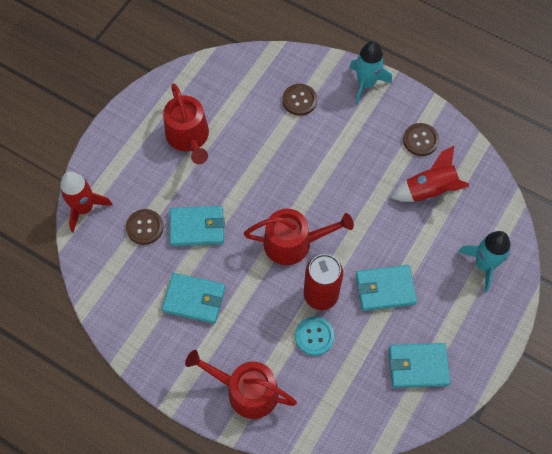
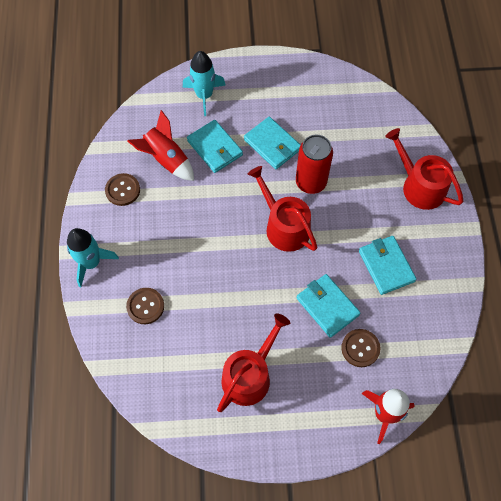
camera: 125 degrees left, 0 degrees up
(246, 391) = (419, 186): red watering can -> red watering can turned 150 degrees clockwise
(314, 336) = (345, 168): turquoise button -> none
(418, 366) = (312, 96): turquoise wallet -> turquoise wallet (214, 148)

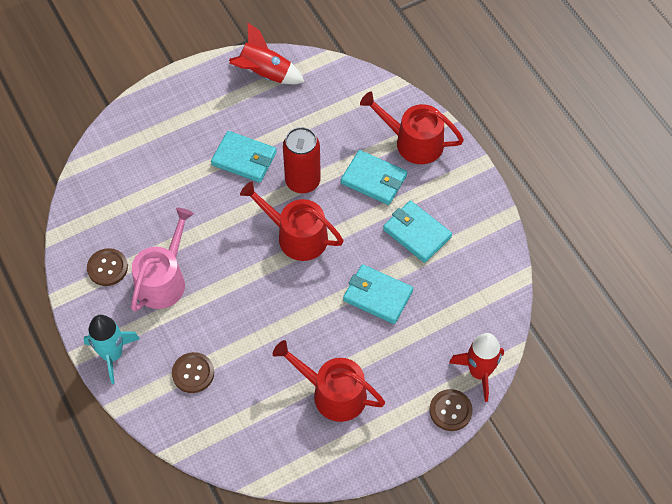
camera: 25 degrees left, 5 degrees down
(160, 218) = (163, 280): none -> pink watering can
(166, 160) = (138, 218): red rocket -> red rocket (265, 74)
(204, 95) = (145, 135): turquoise rocket -> none
(214, 148) = (185, 186): turquoise wallet -> turquoise wallet (373, 179)
(250, 375) = (333, 393): red watering can -> red watering can turned 75 degrees counterclockwise
(360, 348) = (428, 322): brown button -> brown button (450, 410)

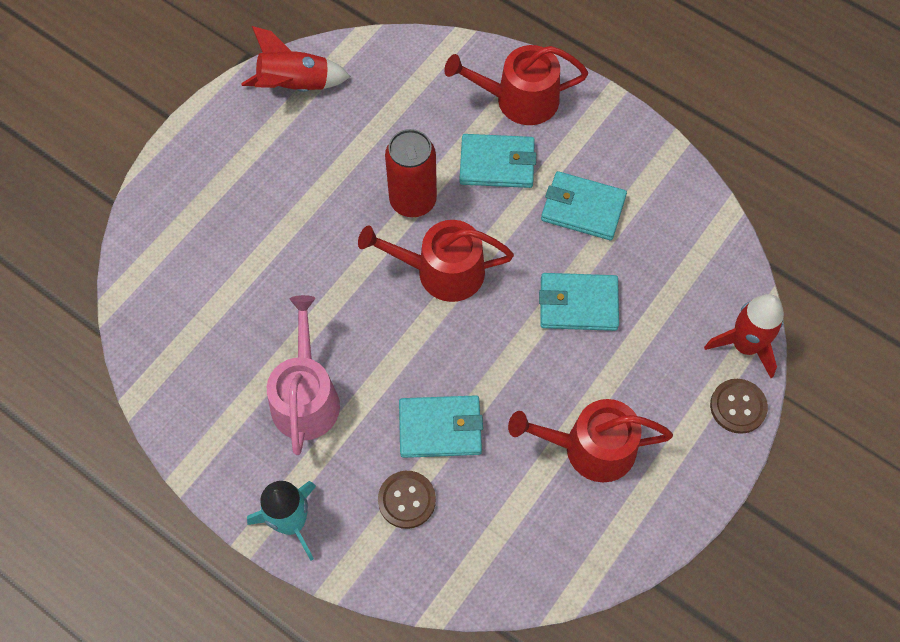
camera: 25 degrees left, 5 degrees up
(107, 268) = (225, 412): brown button -> none
(244, 159) = (325, 201): turquoise wallet -> turquoise wallet (440, 428)

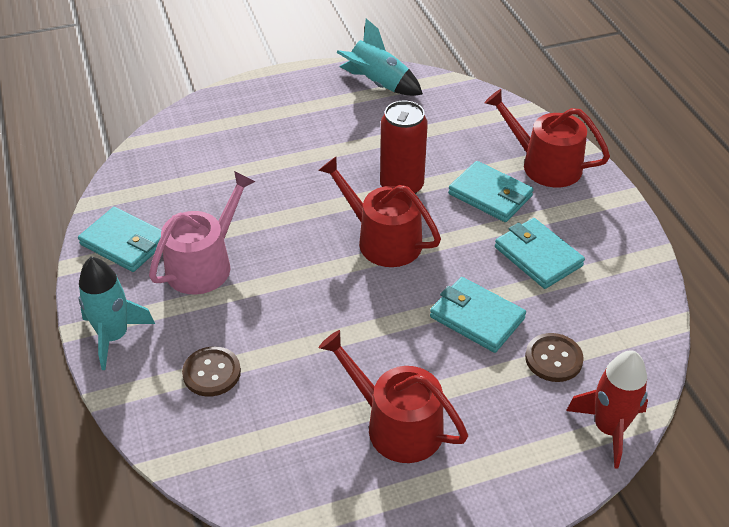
camera: 35 degrees right, 20 degrees down
(295, 86) = (378, 84): red rocket -> turquoise rocket
(440, 428) = (284, 340): turquoise wallet -> turquoise wallet (124, 243)
(738, 407) = (562, 472): brown button -> brown button (553, 359)

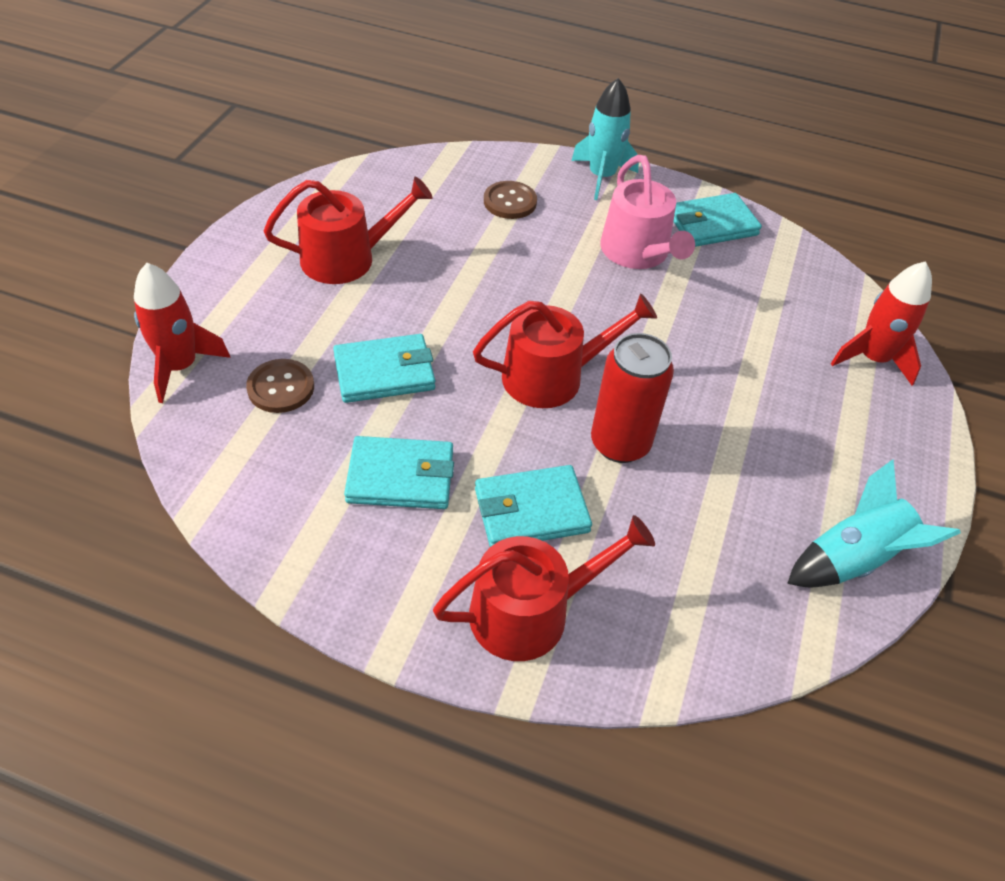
camera: 125 degrees right, 5 degrees up
(208, 122) = (872, 359): none -> red rocket

